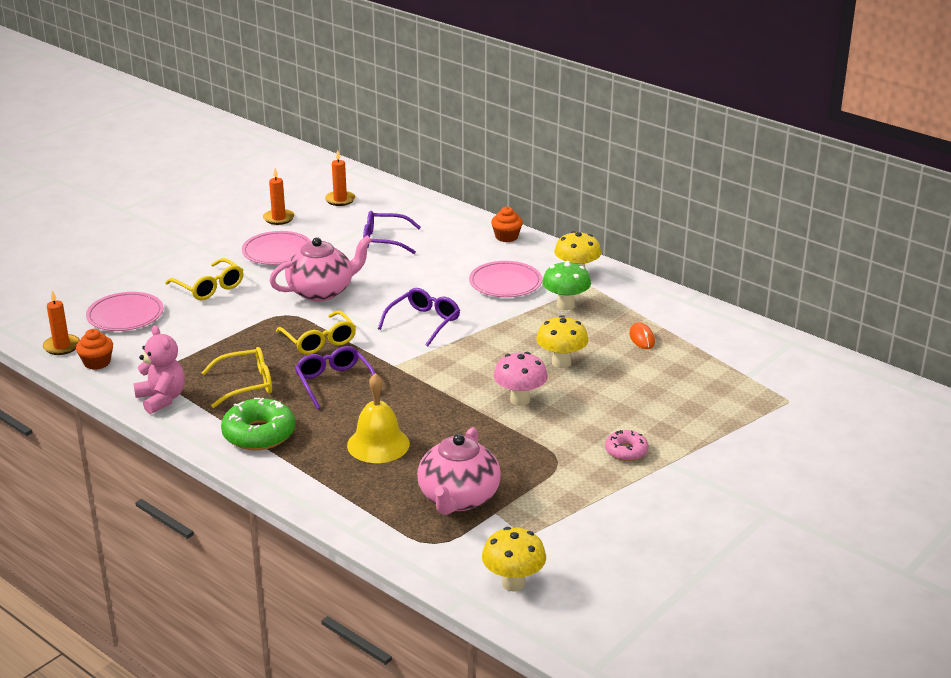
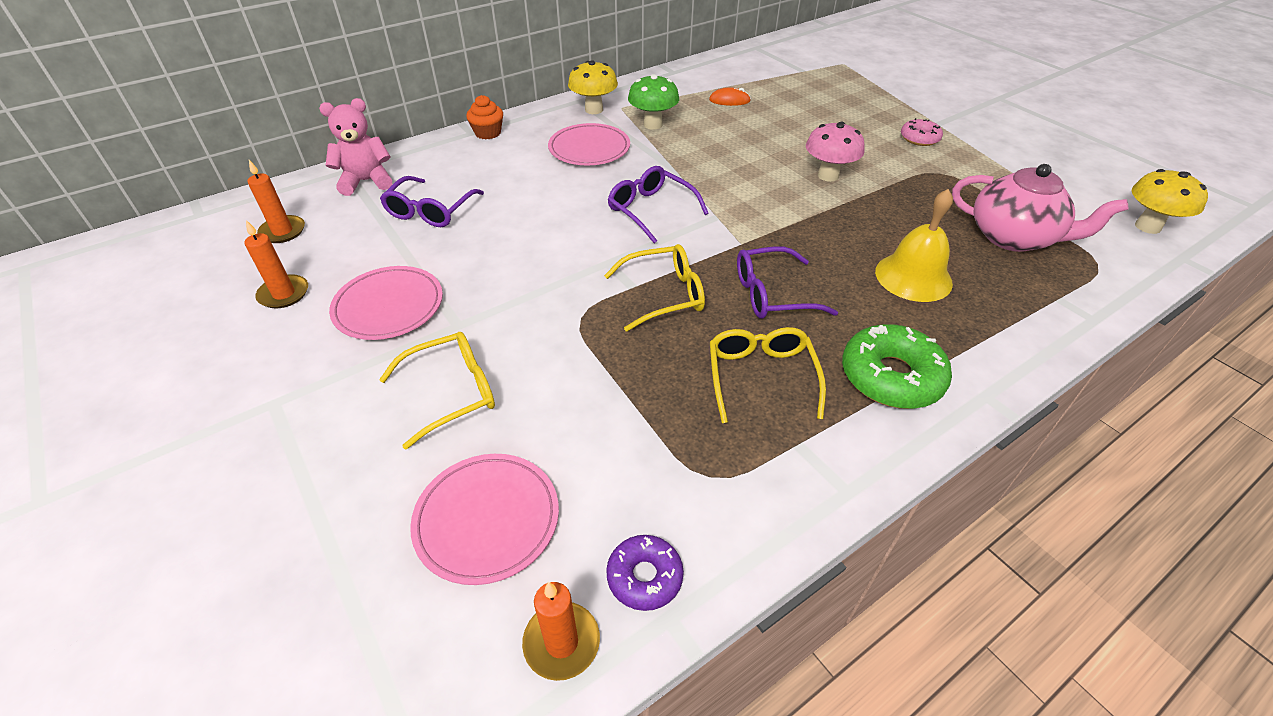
camera: 75 degrees left, 15 degrees up
(97, 362) = (644, 577): orange cupcake -> purple donut
(162, 399) = (787, 482): pink teddy bear -> pink teddy bear (366, 181)
(322, 291) = (533, 278): pink teapot -> none
(561, 363) = (762, 144): yellow mushroom -> none

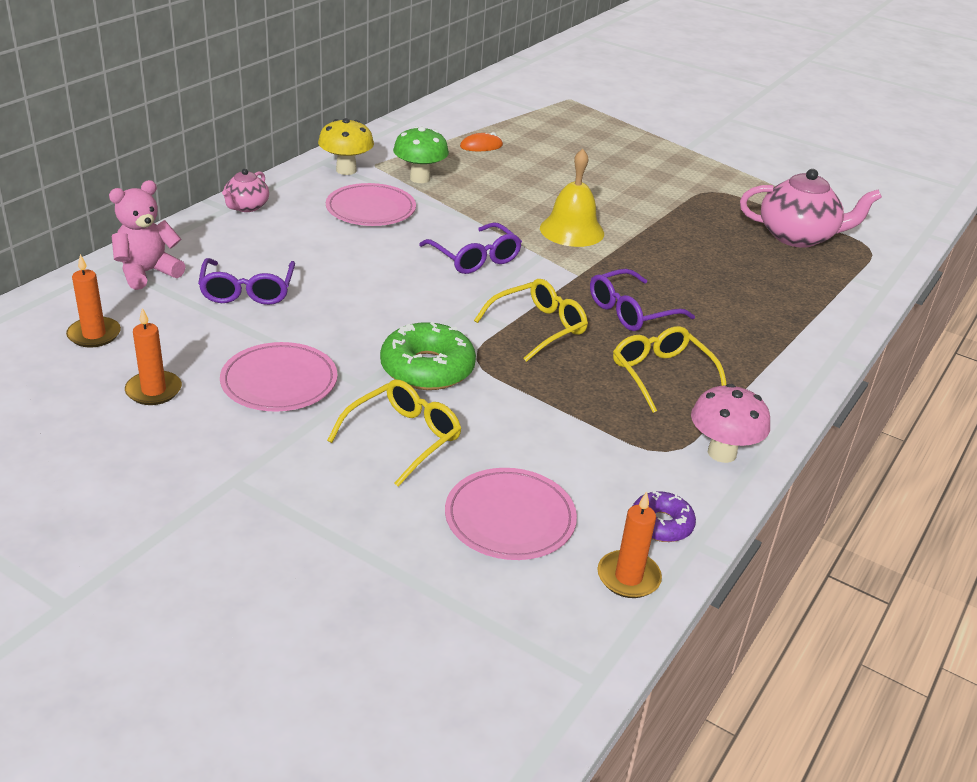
camera: 25 degrees left, 10 degrees down
(488, 133) = (246, 207): orange cupcake -> pink teapot
(651, 210) = (475, 258): purple glasses -> purple glasses turned 150 degrees counterclockwise
(828, 176) = (618, 206): pink mushroom -> pink mushroom (722, 453)
(891, 376) = (761, 356): green donut -> green donut (427, 368)
(913, 277) = (737, 279): yellow bell -> yellow bell (572, 230)
(919, 138) = (679, 163): pink donut -> none
(1147, 227) = (892, 214): yellow mushroom -> none

